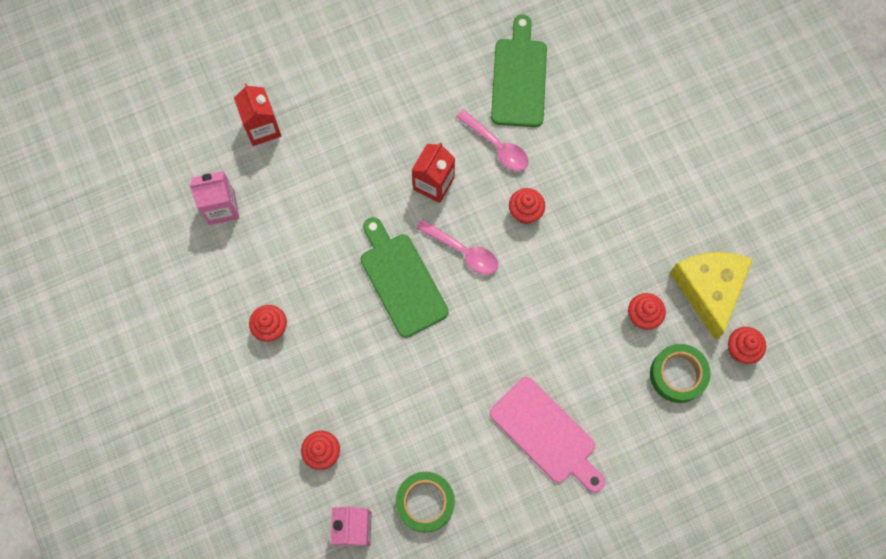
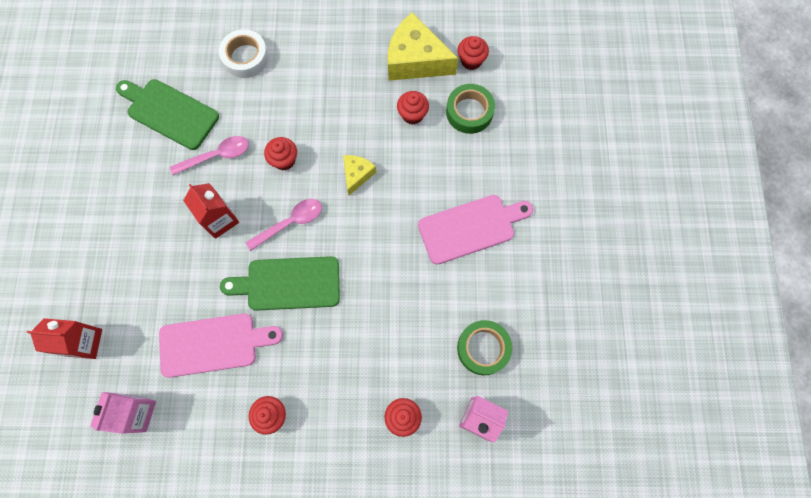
camera: 65 degrees left, 0 degrees up
(312, 241) = (213, 344): none -> pink cutting board
(546, 291) = (357, 175): none -> yellow cheese
(617, 117) = (245, 57): none -> white tape

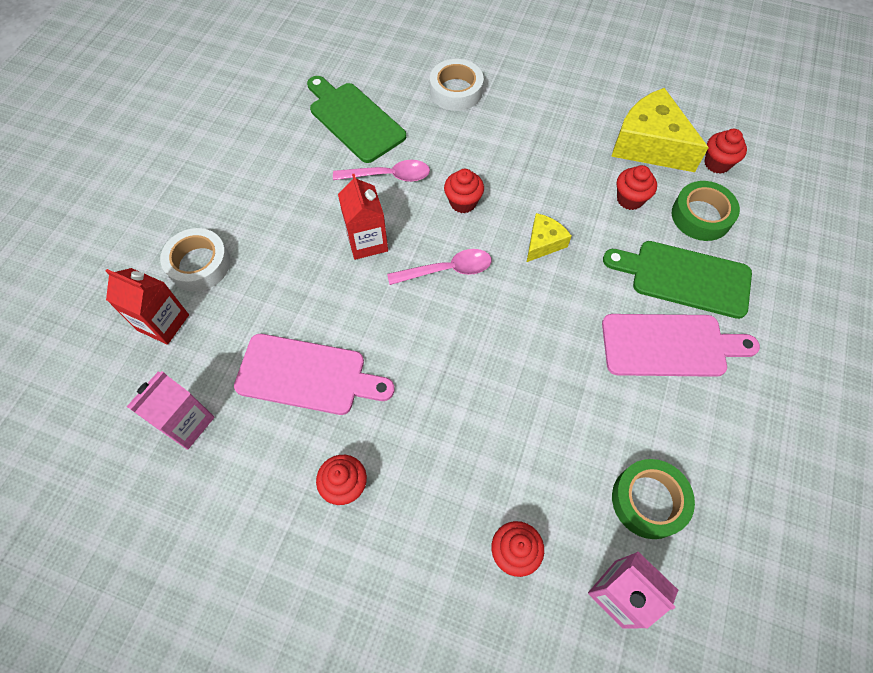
camera: 20 degrees right, 10 degrees down
(92, 285) = (199, 264): none -> white tape
(288, 284) = (421, 336): green cutting board -> green cutting board (684, 278)

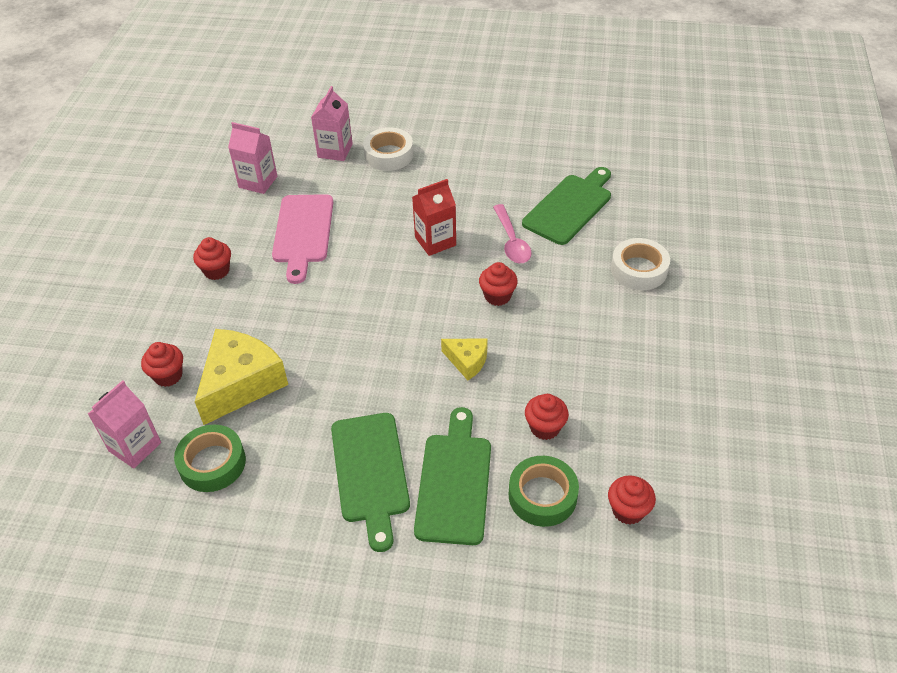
camera: 80 degrees right, 15 degrees down
(163, 322) = (335, 151): red carton -> pink carton
(447, 270) = (418, 297): pink spoon -> none
(649, 145) = (631, 441): yellow cheese -> yellow cheese (241, 383)
(669, 345) = (370, 472): pink cutting board -> green cutting board

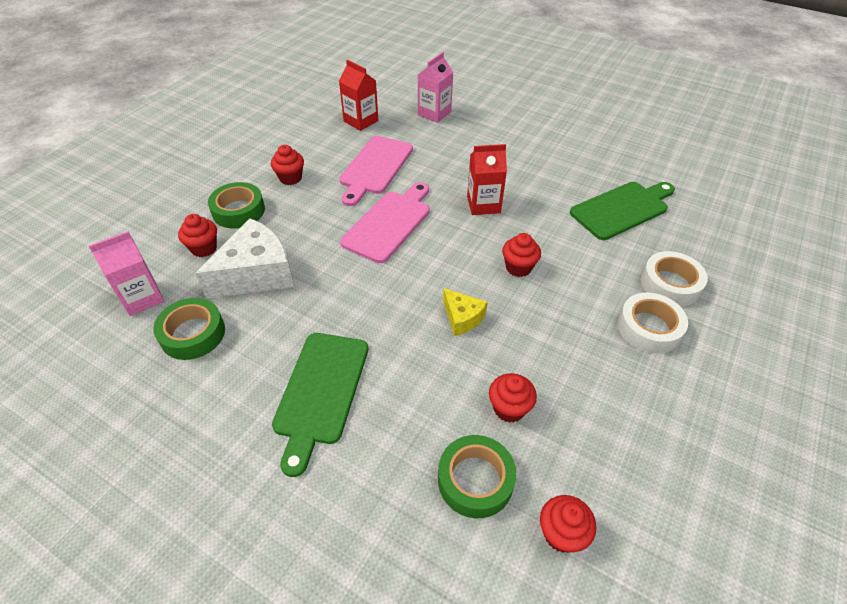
camera: 20 degrees right, 0 degrees up
(181, 324) = (238, 211): none -> green tape
(241, 383) = (256, 273): yellow cheese -> white cheese
(258, 182) = (361, 121): pink carton -> red carton
(350, 289) = (389, 223): none -> pink cutting board
(389, 155) = (477, 127): white tape -> white tape (649, 328)
(454, 482) = (393, 431): green cutting board -> none
(511, 241) = (553, 223): pink spoon -> none

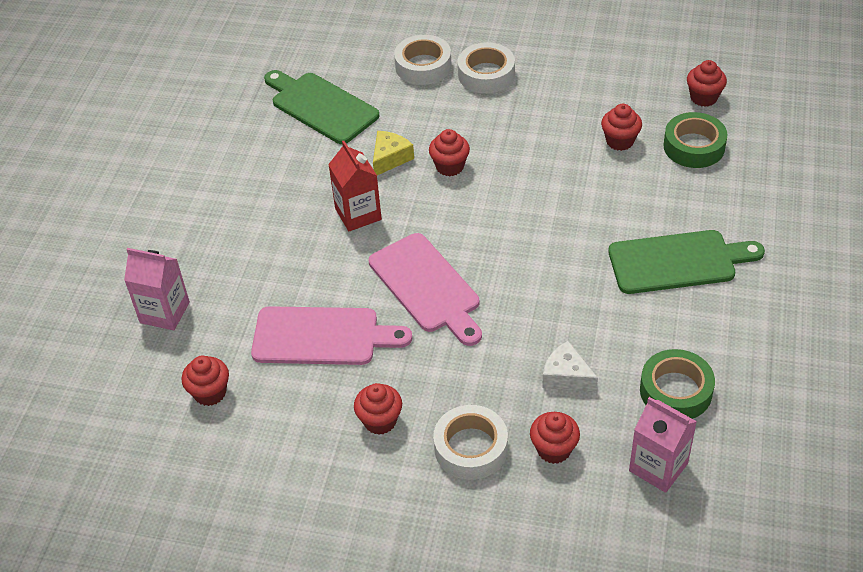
camera: 105 degrees left, 0 degrees up
(238, 211) = (471, 448): green tape -> white tape
(256, 273) = (566, 376): white cheese -> white cheese, size x0.52
(361, 121) = (210, 393): red carton -> red cupcake
(389, 223) = (427, 287): pink cutting board -> pink cutting board turned 135 degrees counterclockwise
(462, 318) = (538, 191): yellow cheese -> yellow cheese (390, 158)

